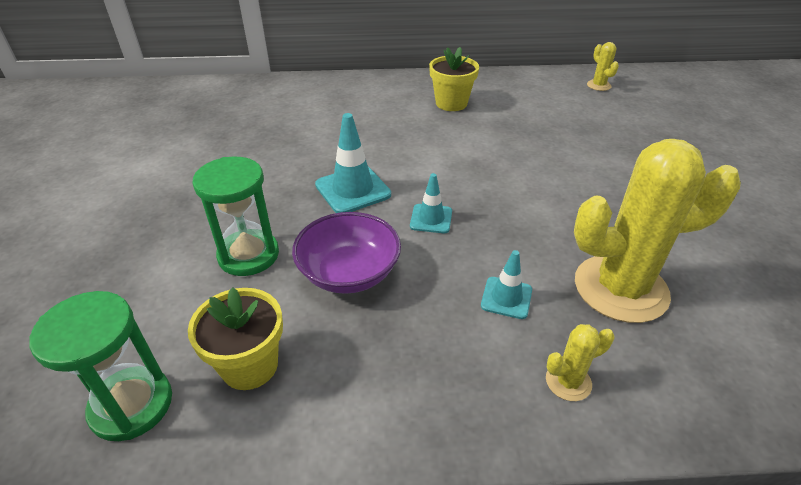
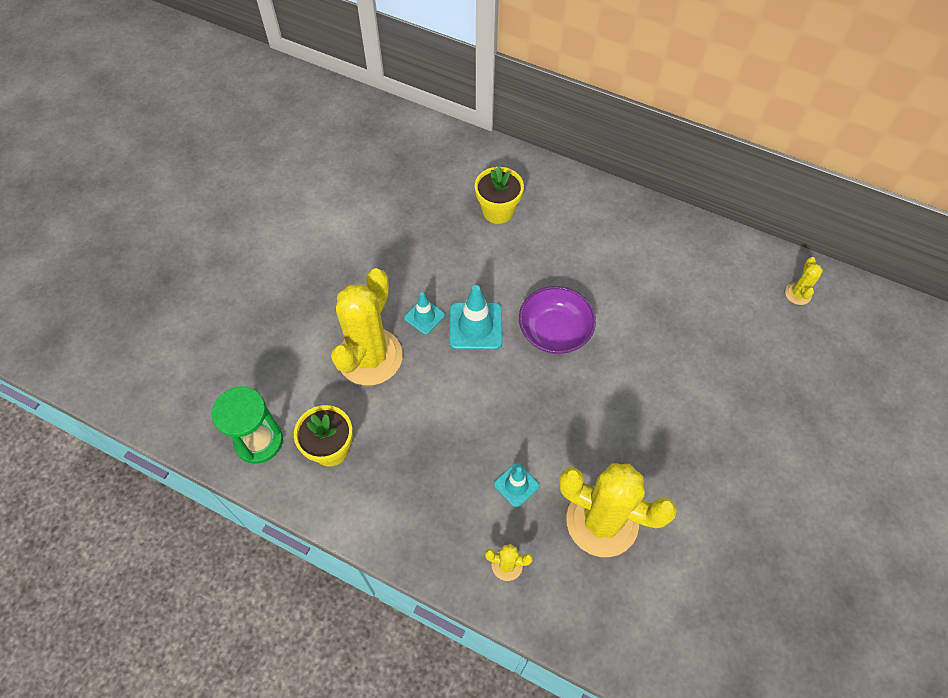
camera: 30 degrees right, 20 degrees up
(248, 255) = (370, 357): green hourglass -> yellow cactus
(349, 273) = (426, 407): purple bowl -> purple bowl (554, 331)
(431, 219) = (514, 387): turquoise traffic cone -> turquoise traffic cone (424, 316)
(451, 103) = (628, 254): yellow flower pot -> yellow flower pot (498, 211)

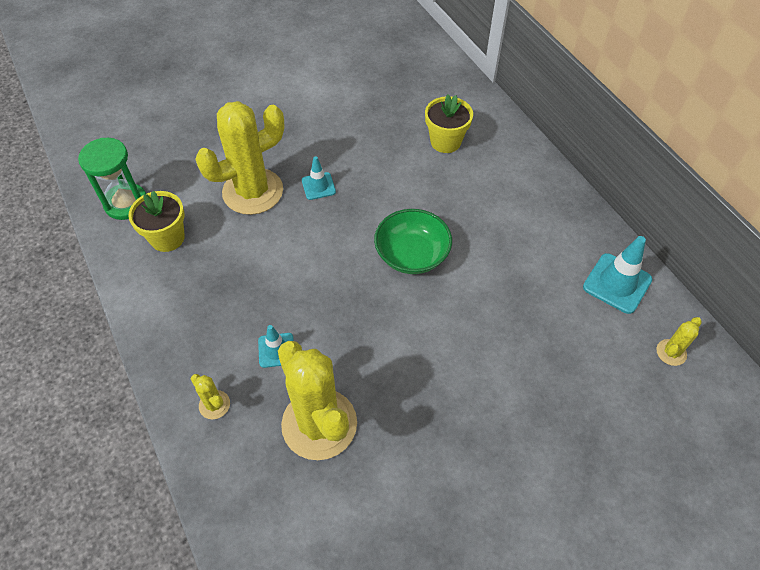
camera: 35 degrees right, 5 degrees down
(475, 326) = (351, 215): turquoise traffic cone -> turquoise traffic cone (617, 283)
(554, 331) = (412, 255): purple bowl -> green bowl

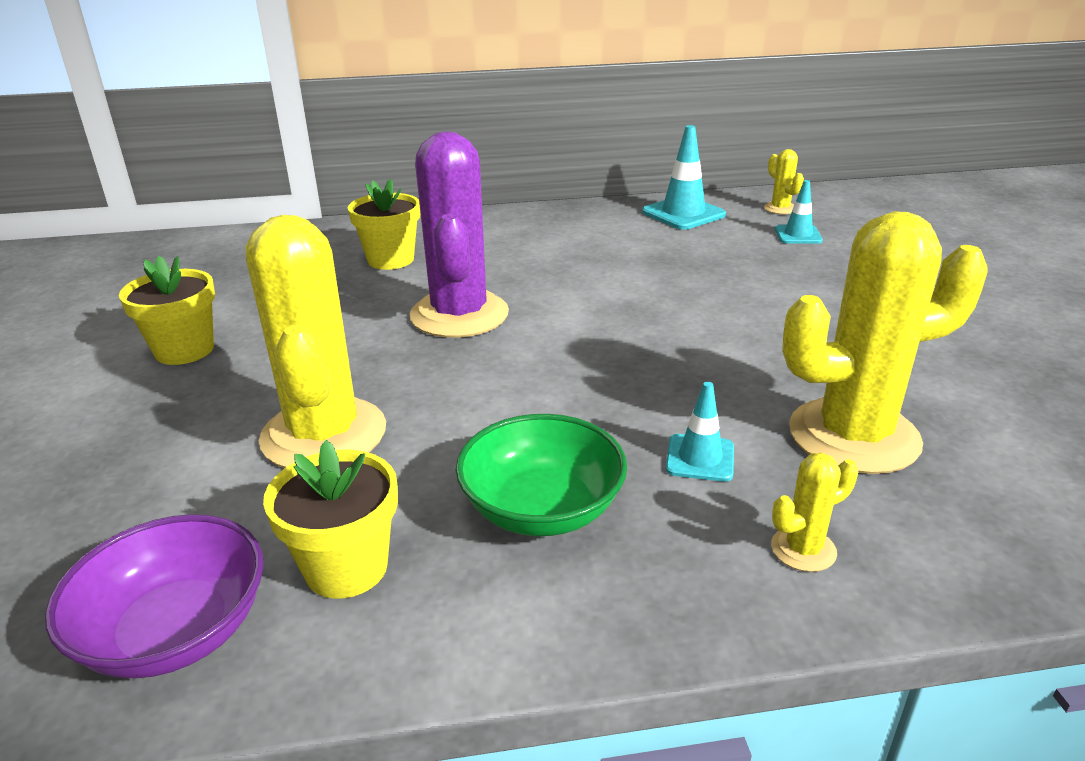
camera: 70 degrees left, 25 degrees down
(126, 203) = (176, 631): green hourglass -> purple bowl
(306, 106) = (184, 350): none -> yellow flower pot
(318, 186) = (376, 366): turquoise traffic cone -> turquoise traffic cone (798, 235)
(388, 200) = (459, 315): none -> purple cactus
(412, 255) = (572, 314): green bowl -> green bowl (542, 508)

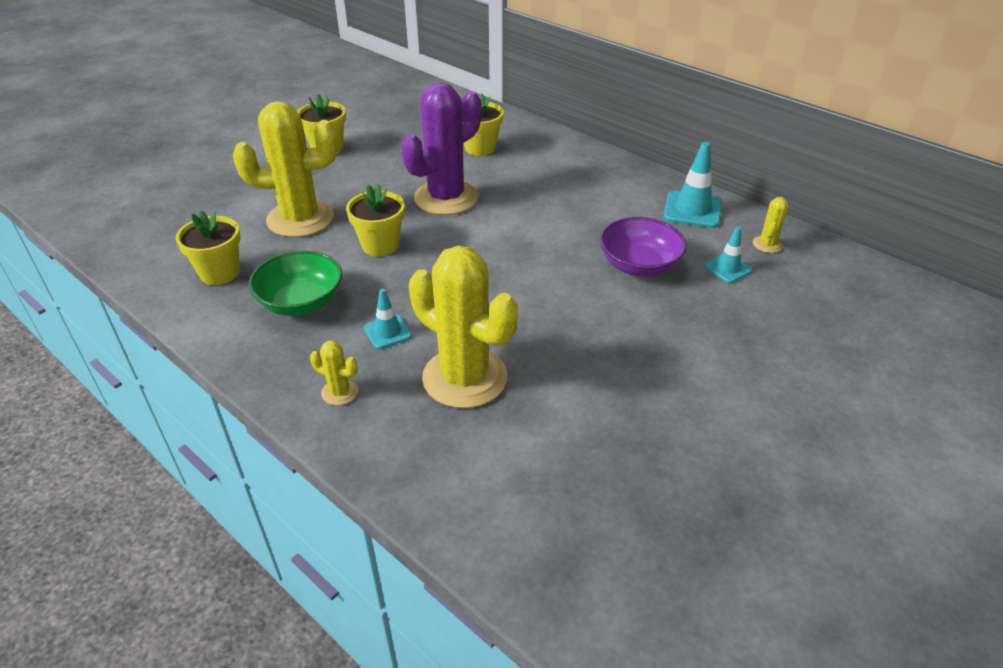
camera: 50 degrees right, 10 degrees up
(176, 631) = (157, 256): purple bowl -> purple bowl (639, 265)
(324, 434) = (300, 219): yellow cactus -> yellow cactus turned 45 degrees clockwise
(493, 394) = (380, 245): none -> yellow flower pot

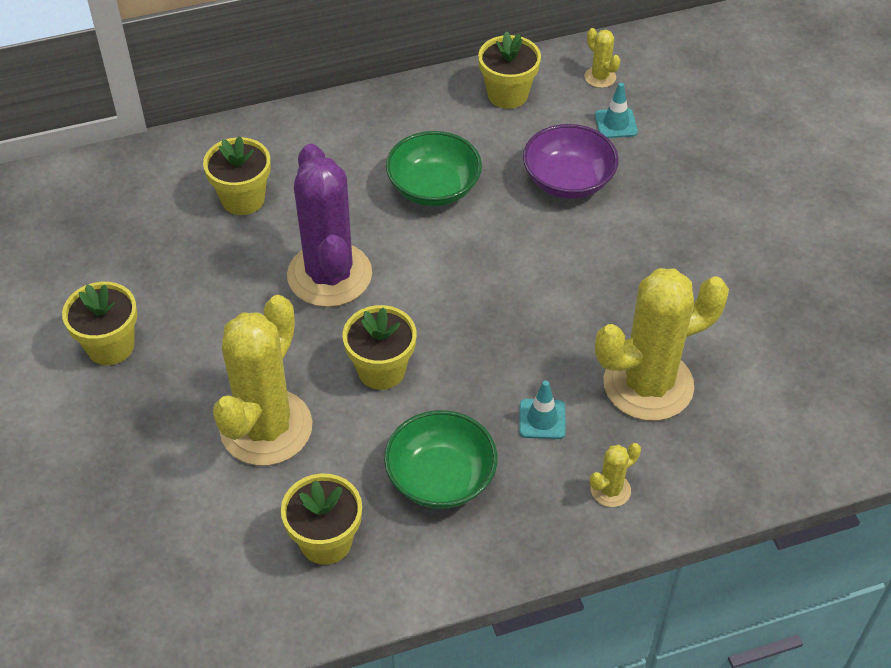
camera: 60 degrees left, 10 degrees up
(565, 210) = (434, 188): none -> green bowl
(692, 210) = (507, 94): turquoise traffic cone -> yellow flower pot

